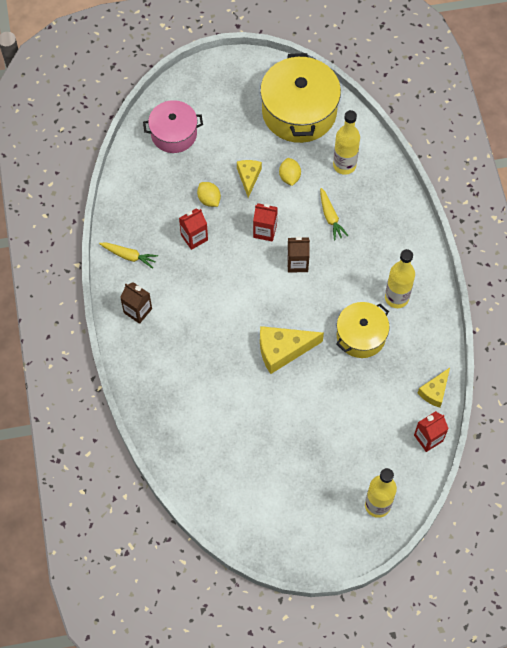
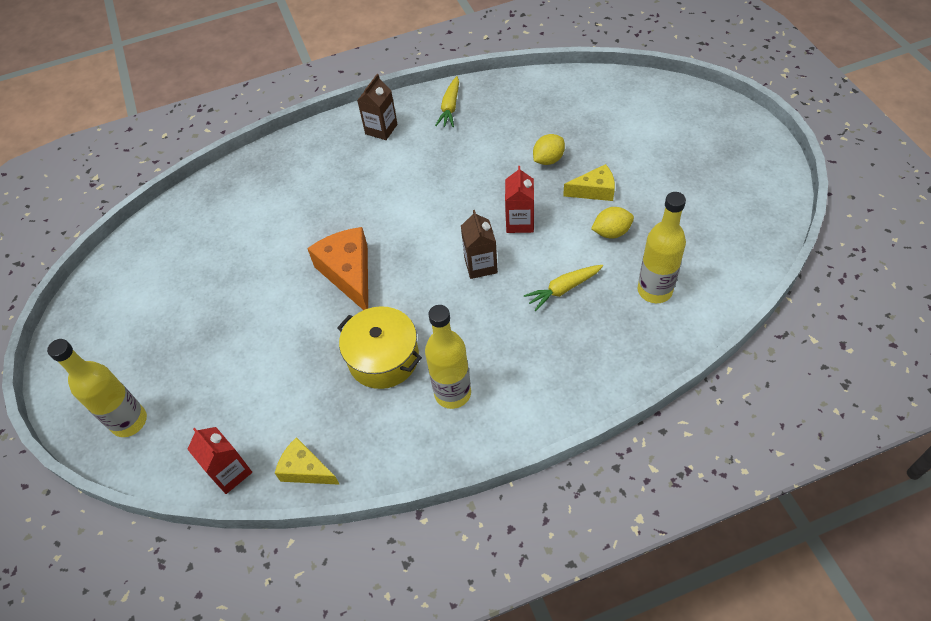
camera: 85 degrees right, 10 degrees down
(174, 134) = (630, 109): pink pot -> none
(194, 237) = (490, 157): red carton -> none
(283, 350) = (349, 273): yellow cheese -> orange cheese
(299, 112) = (721, 223): yellow pot -> none

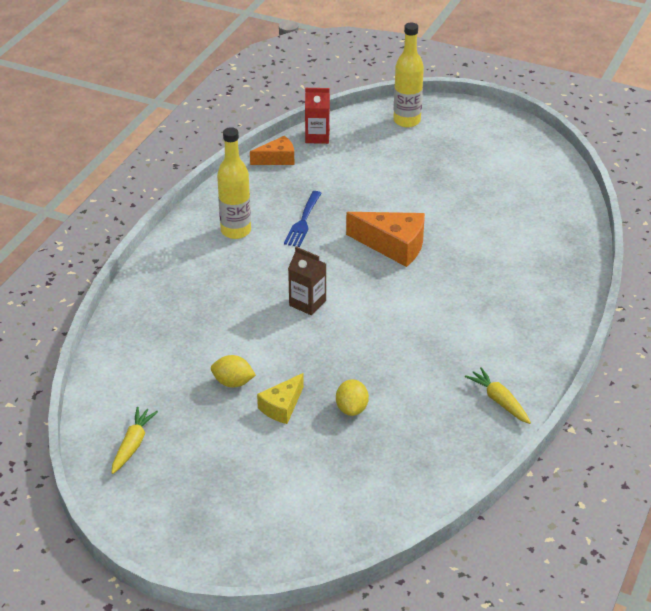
camera: 130 degrees right, 15 degrees down
(306, 470) = (277, 159): yellow cheese -> orange cheese
(381, 129) = (527, 346): brown carton -> none
(383, 358) = (303, 221): yellow pot -> blue fork
(520, 222) = (314, 347): red carton -> none
(563, 289) = (228, 323): yellow carrot -> yellow carrot (133, 444)
(611, 232) = (233, 382): yellow lemon -> yellow lemon turned 75 degrees clockwise
(654, 290) = (158, 362): yellow bottle -> none

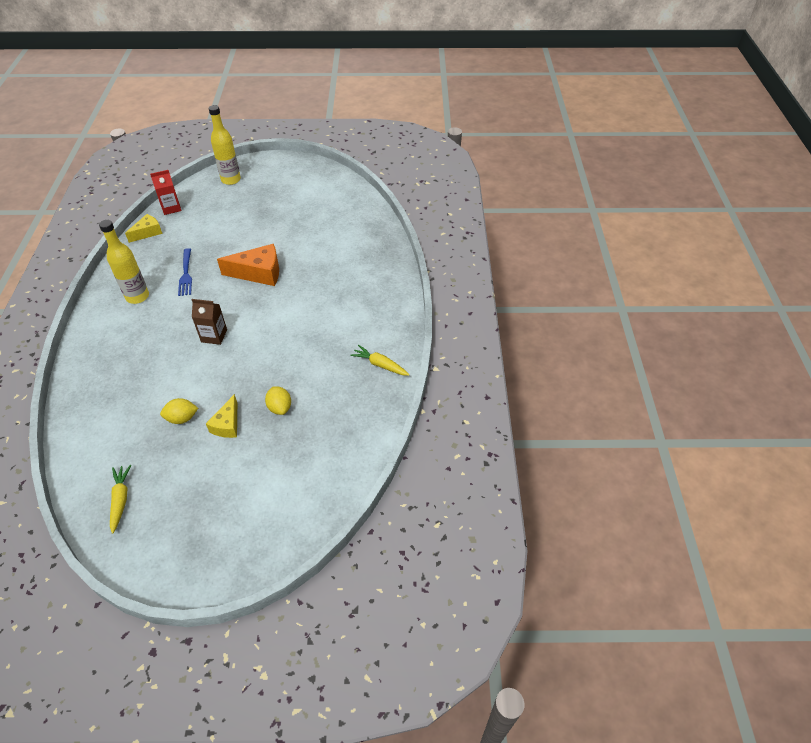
camera: 25 degrees left, 10 degrees up
(277, 159) = (148, 232): orange cheese -> yellow cheese

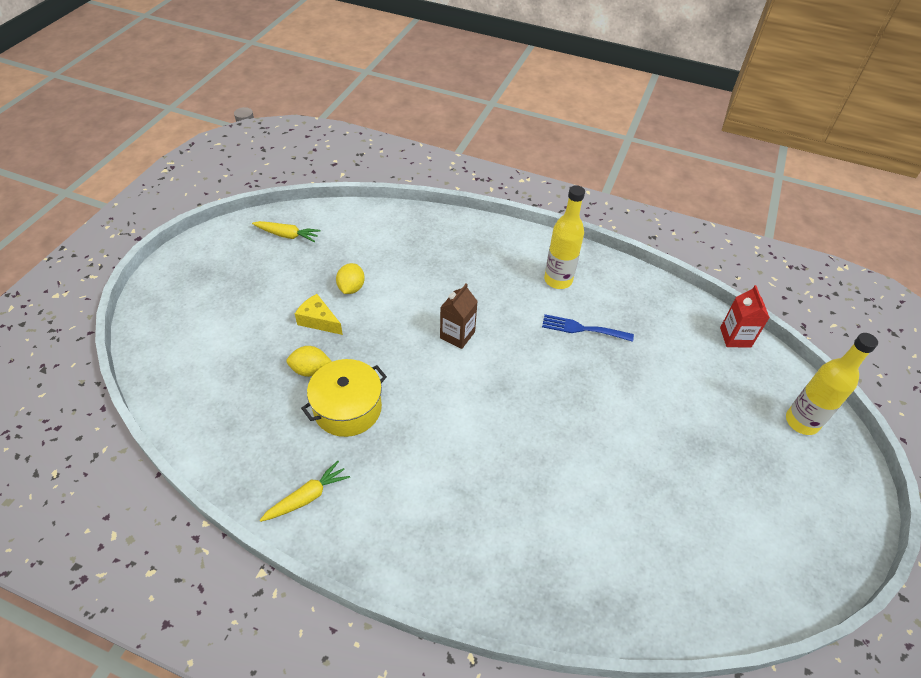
camera: 110 degrees right, 0 degrees up
(148, 232) = (683, 306): yellow cheese -> none
(259, 273) = (556, 405): orange cheese -> none
(305, 372) = (347, 408): none -> yellow pot

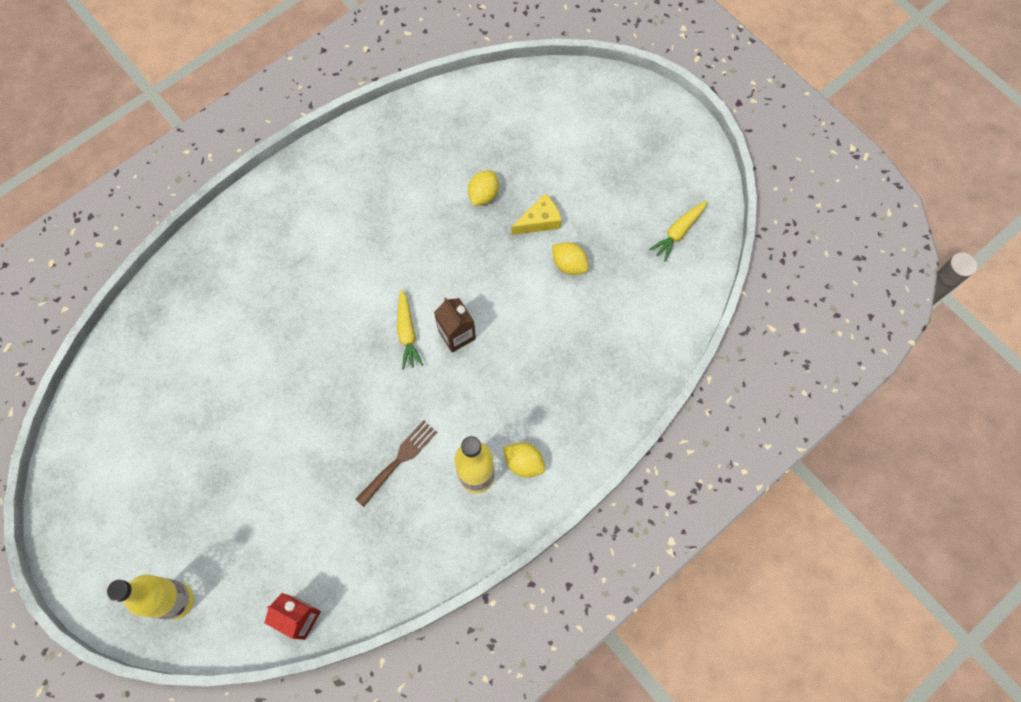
camera: 120 degrees right, 20 degrees up
(307, 497) = (361, 153): yellow carrot -> yellow carrot (407, 333)
(347, 408) = (426, 209): yellow pot -> none
(528, 259) = (524, 463): none -> yellow lemon
(583, 329) = (399, 460): blue fork -> brown fork

